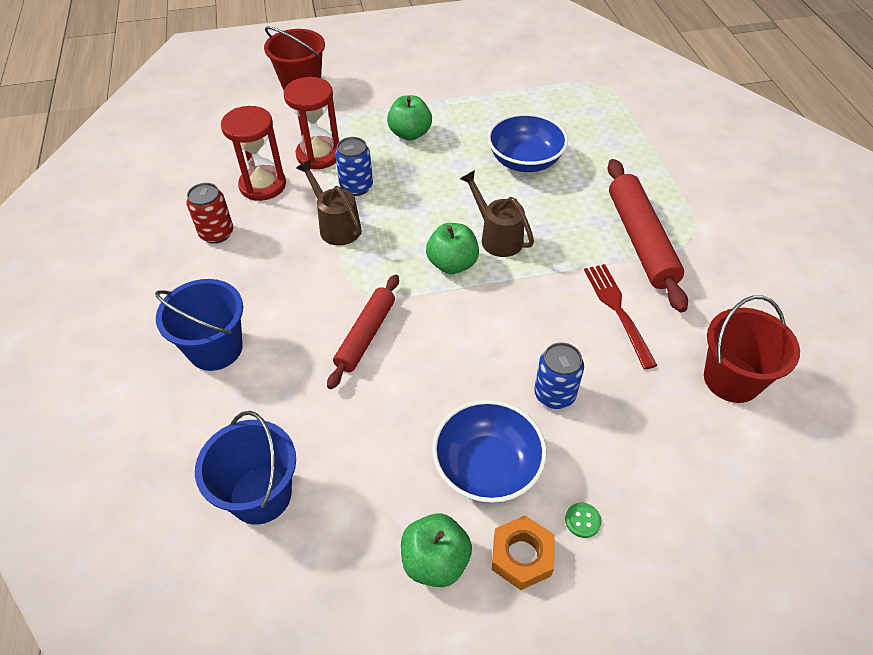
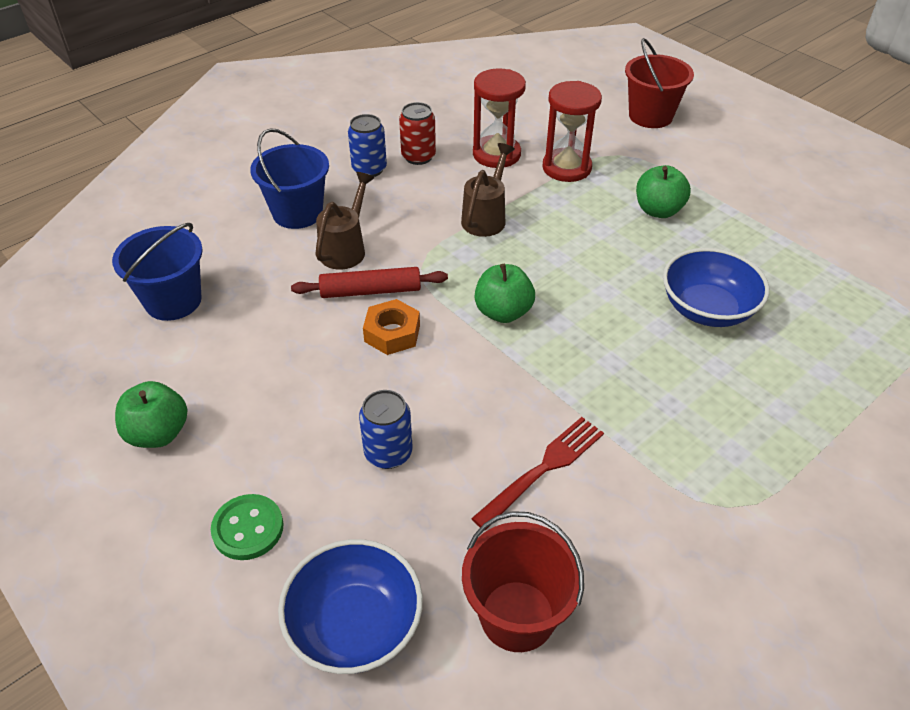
camera: 60 degrees right, 5 degrees down
(356, 187) = (548, 208): blue can -> blue can (369, 169)
(487, 467) = (272, 432): blue bowl -> blue bowl (355, 625)
(497, 237) = (569, 331): brown watering can -> brown watering can (345, 249)
(521, 556) = (188, 493): orange nut -> orange nut (392, 333)
(582, 520) = (248, 528): green button -> green button, size x1.81
(640, 240) = (674, 455): red rolling pin -> none

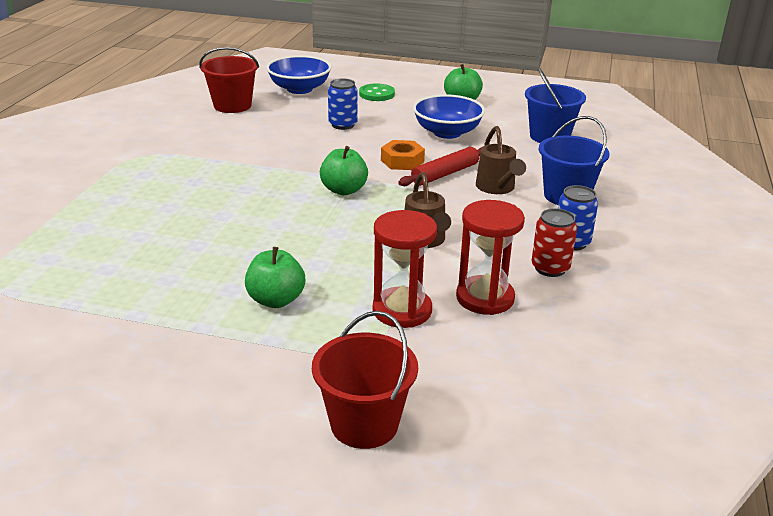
camera: 145 degrees right, 15 degrees down
(543, 468) = (255, 141): red fork -> none
(707, 309) = (190, 237): blue bowl -> blue bowl (447, 132)

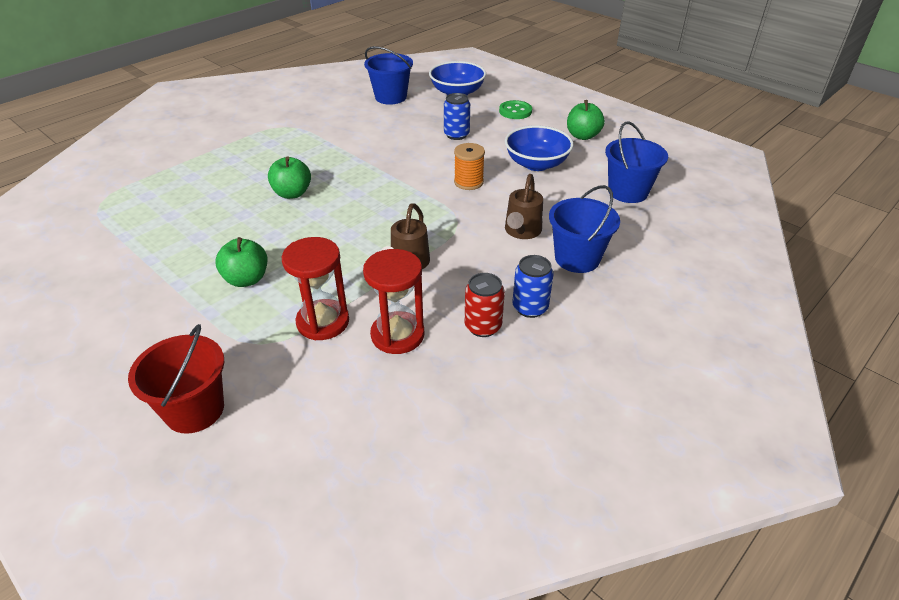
camera: 30 degrees right, 10 degrees up
(232, 105) = (391, 97): red bucket -> blue bucket
(344, 190) = (394, 197): green apple -> green apple (292, 193)
(402, 161) = (468, 182): orange nut -> orange spool
(445, 174) = (491, 204): red rolling pin -> none

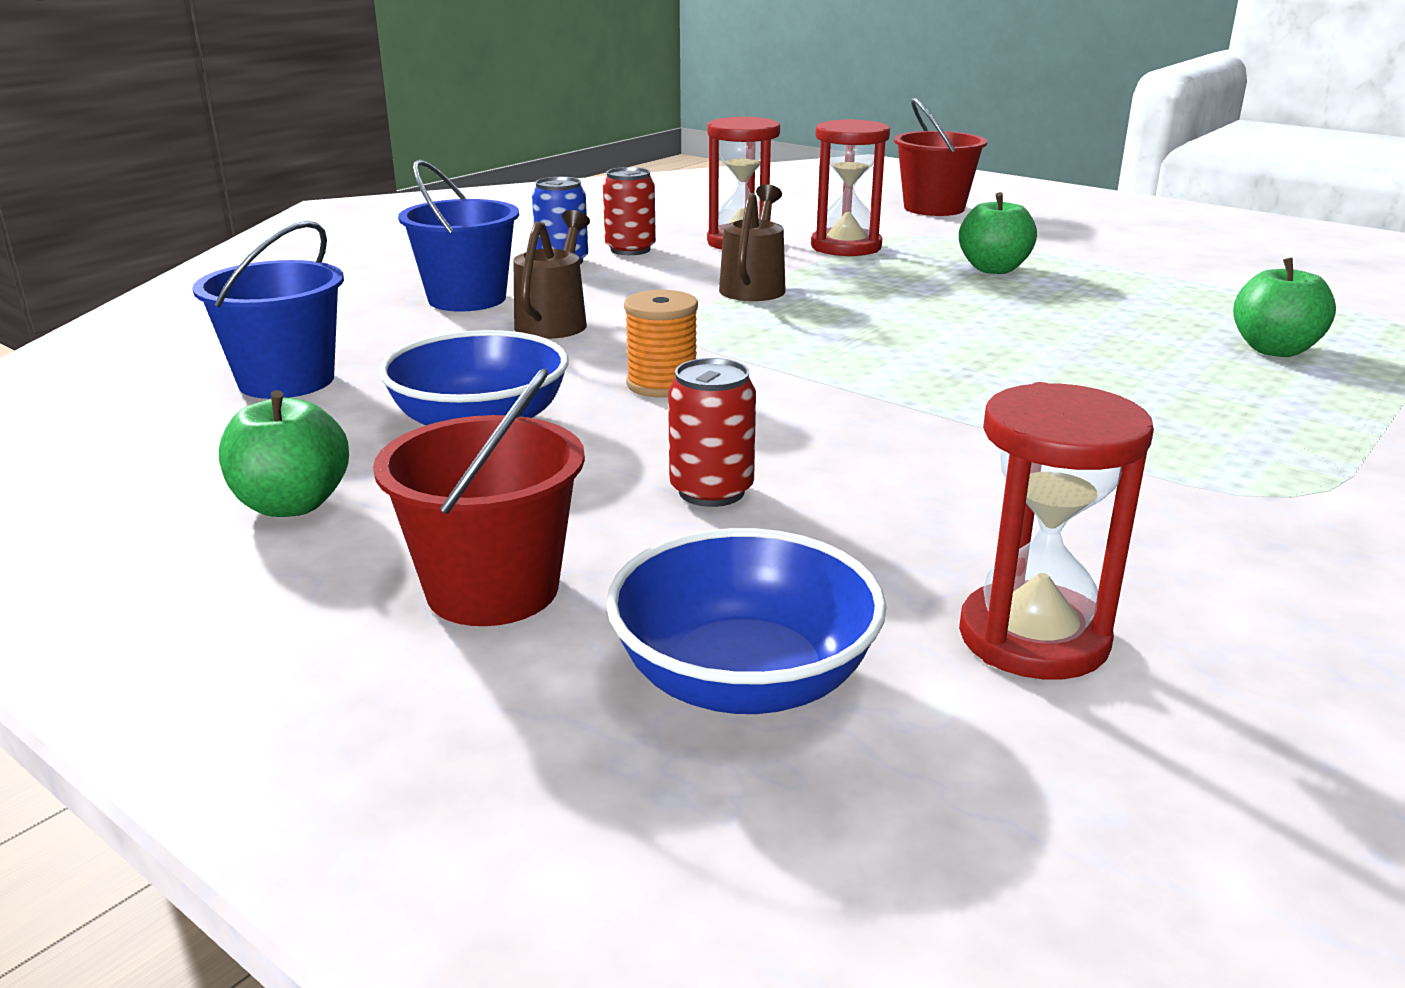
camera: 175 degrees right, 15 degrees down
(292, 193) = (1051, 354): green apple -> green apple (1274, 350)
(391, 97) = (1033, 637): blue bucket -> red hourglass
(456, 135) = (711, 491): blue can -> red can
(515, 111) = (493, 590): green button -> red bucket

